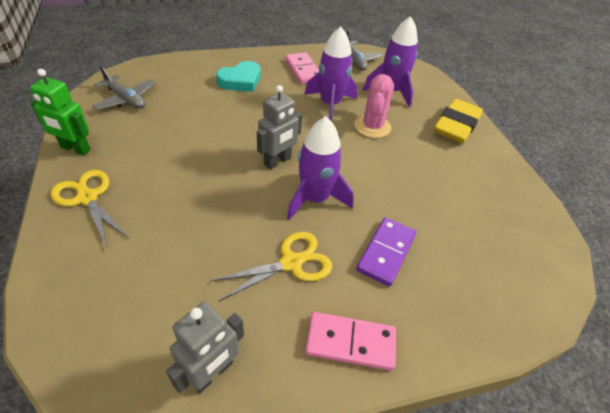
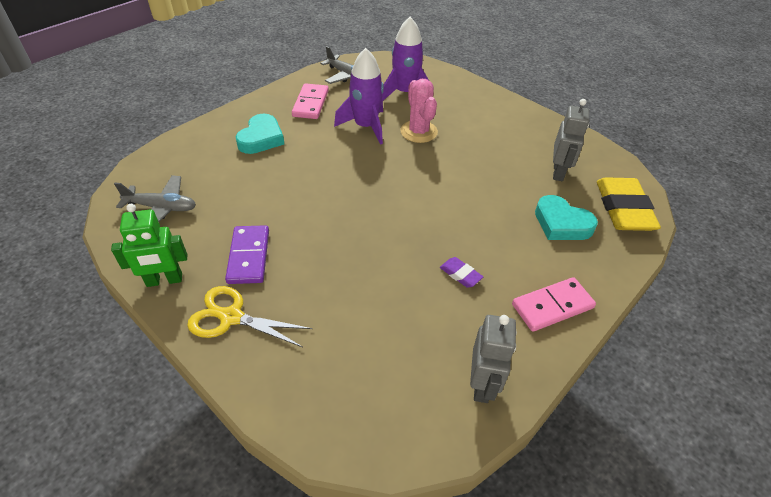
camera: 30 degrees left, 0 degrees up
(277, 161) = (370, 198): grey robot -> grey robot (558, 172)
(291, 263) = (460, 274): yellow scissors -> purple eraser
(303, 70) = (310, 103): pink domino -> pink domino turned 60 degrees clockwise
(315, 199) = (430, 215): purple rocket -> none
(386, 252) = (519, 229): purple domino -> purple domino (249, 256)
(436, 269) = (561, 223): none -> turquoise heart
(456, 125) = (481, 102): yellow eraser -> yellow eraser (623, 209)

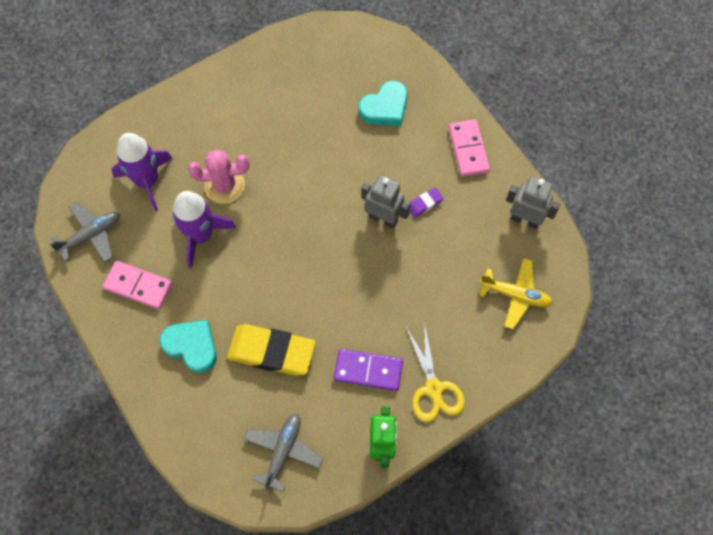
camera: 75 degrees left, 20 degrees up
(231, 317) = (434, 388): yellow scissors -> yellow scissors turned 45 degrees counterclockwise
(368, 388) = (515, 295): none -> yellow plane
(558, 172) = (320, 83): grey robot -> grey robot (383, 218)
(623, 209) = (379, 54): yellow eraser -> yellow eraser (271, 352)

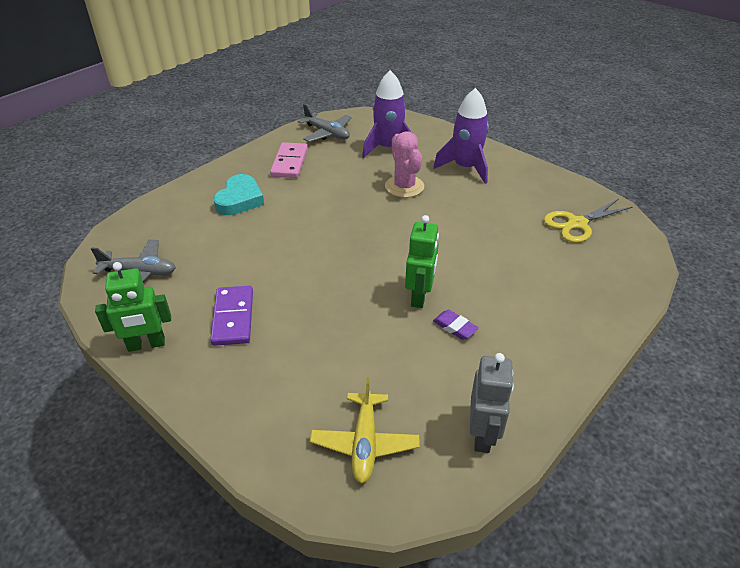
camera: 75 degrees right, 25 degrees down
(201, 236) = (348, 183): purple rocket -> purple rocket (465, 168)
(271, 352) = (242, 246): yellow eraser -> none
(383, 218) = (419, 296): grey robot -> green robot
(385, 108) = (558, 272): turquoise heart -> none
(434, 388) = (218, 378): yellow scissors -> yellow scissors (577, 224)
(468, 149) = (552, 355): pink domino -> none

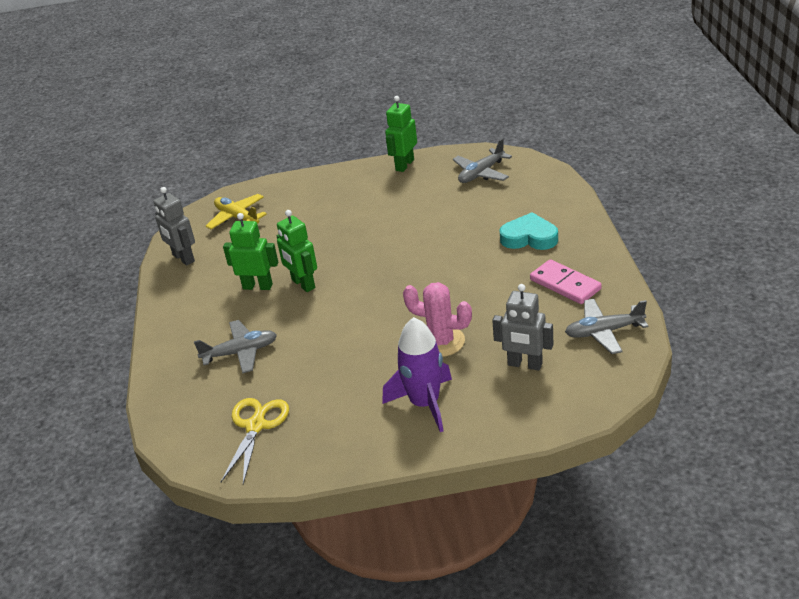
camera: 135 degrees right, 5 degrees down
(233, 317) = (387, 200): purple domino -> none
(239, 199) = (529, 237): turquoise heart -> turquoise heart turned 135 degrees clockwise
(388, 148) = (525, 364): purple rocket -> grey robot
(455, 327) = (258, 286): purple eraser -> green robot
(535, 279) = (240, 352): none -> grey plane

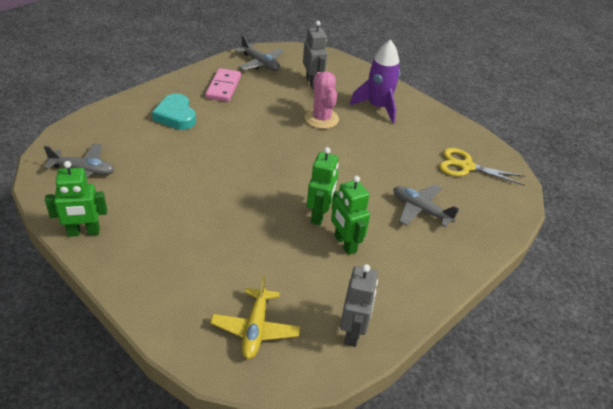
camera: 135 degrees left, 5 degrees up
(255, 426) = (466, 166): yellow scissors -> yellow scissors turned 45 degrees clockwise

